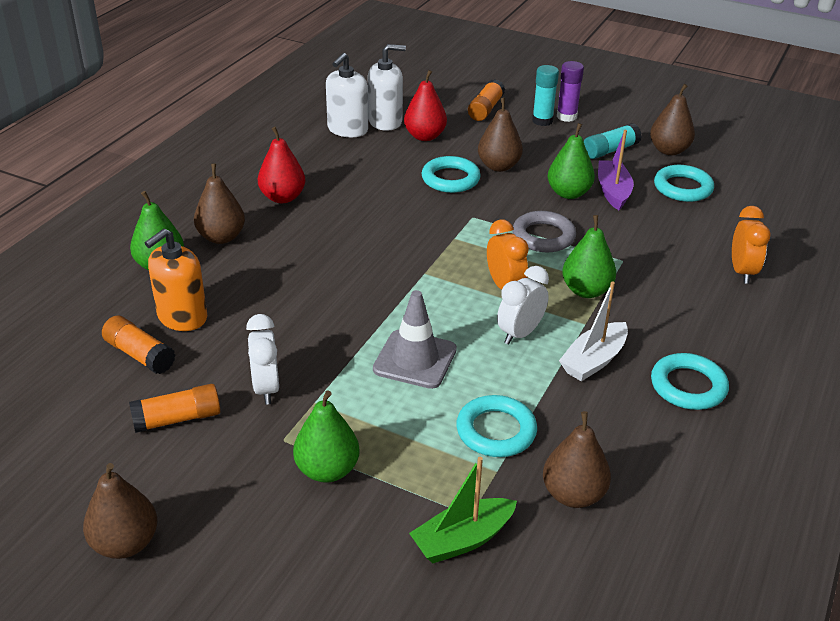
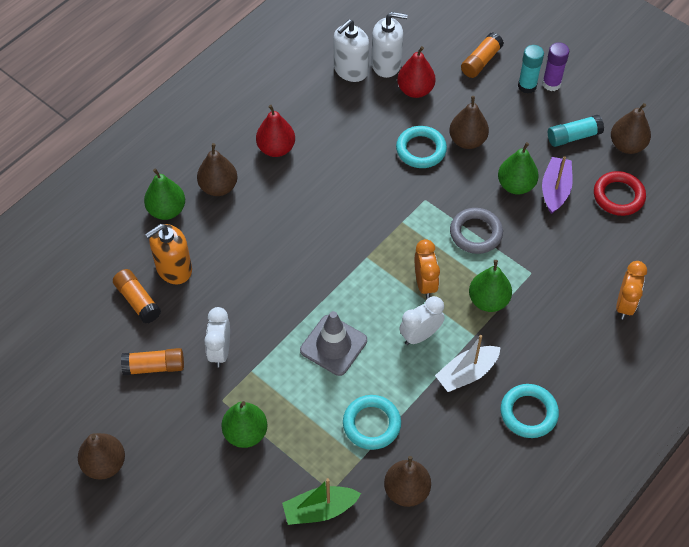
camera: 15 degrees right, 20 degrees up
(682, 188) = (618, 196): turquoise ring -> red ring

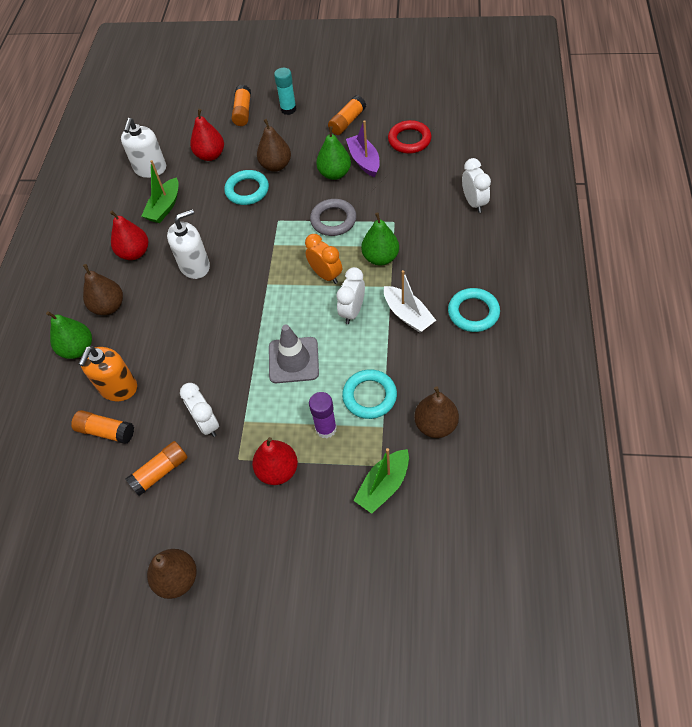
camera: 30 degrees left, 0 degrees up
(245, 433) = (278, 470): green pear -> red pear
(334, 119) = (164, 207): none -> green boat
(386, 64) = (174, 150): white soap dispenser -> white soap dispenser (195, 266)
(467, 373) = (408, 315): white boat -> white boat turned 60 degrees counterclockwise
(551, 84) = (304, 99): purple glue stick -> purple glue stick (326, 428)
(573, 137) = (347, 122): turquoise glue stick -> orange glue stick
(625, 305) = (474, 203): orange clock -> white clock
(627, 145) = (387, 107): brown pear -> none

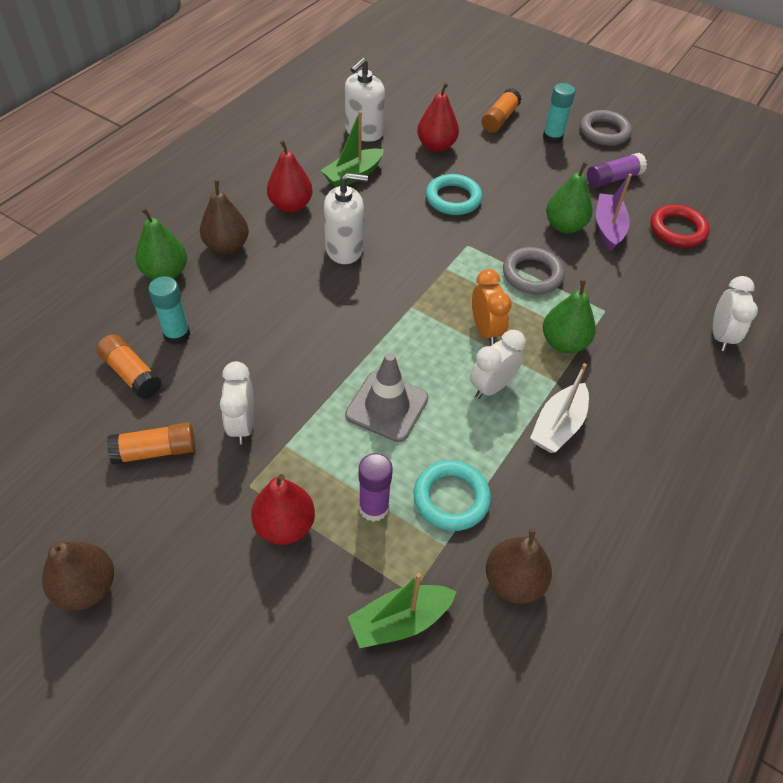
camera: 20 degrees right, 5 degrees down
(118, 388) = (177, 335): orange soap dispenser -> turquoise glue stick
(276, 165) = (502, 188): brown pear -> none
(321, 88) = (604, 132): none -> grey ring
(347, 122) = (613, 179): orange glue stick -> purple glue stick
(408, 315) = (558, 426): white boat -> white boat turned 45 degrees clockwise
(473, 312) = (645, 466): turquoise ring -> none

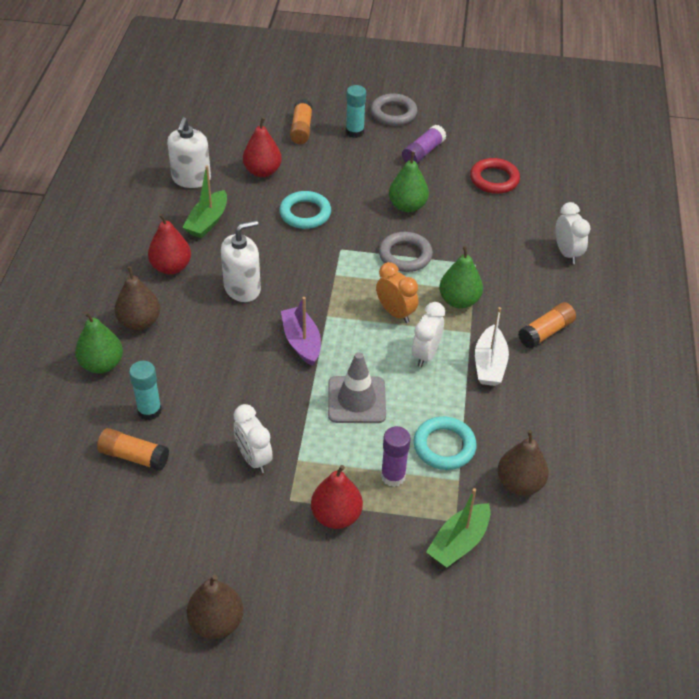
camera: 25 degrees left, 5 degrees down
(155, 451) = (198, 506): orange glue stick -> orange glue stick (545, 332)
(608, 228) = (441, 196): purple boat -> purple boat (301, 342)

